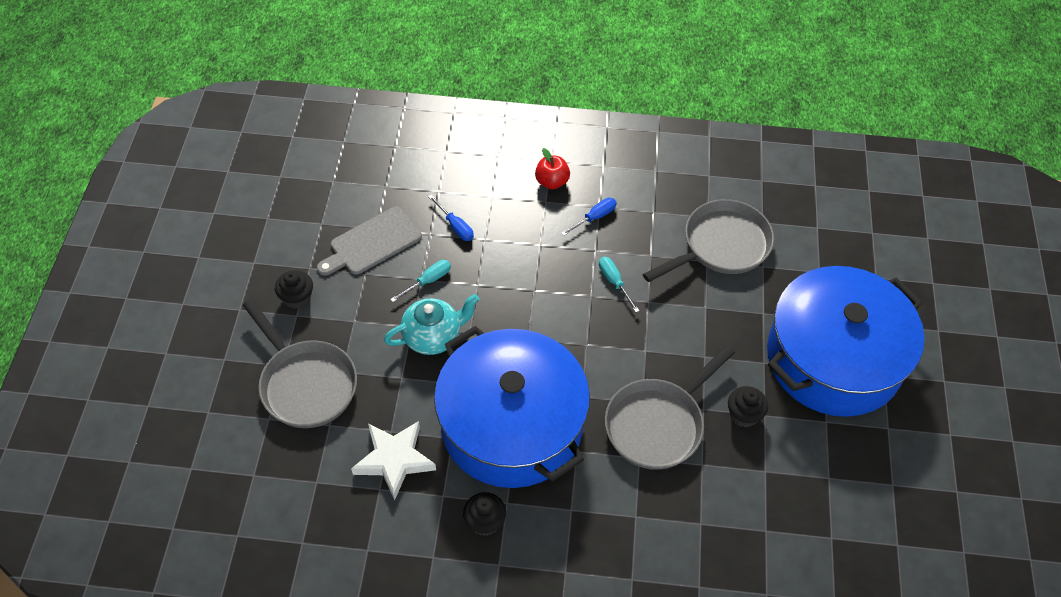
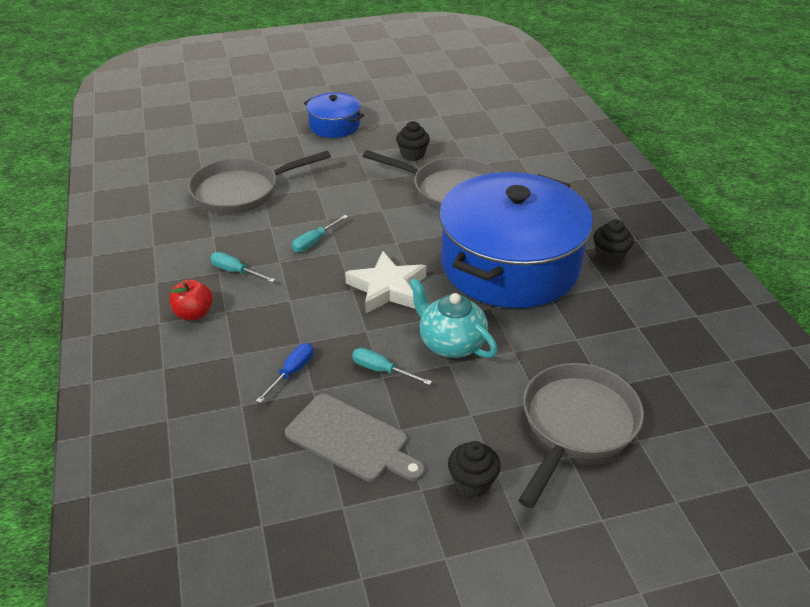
camera: 110 degrees left, 15 degrees down
(394, 460) = (602, 326): white star -> white star (387, 288)
(594, 217) = (236, 272): blue screwdriver -> turquoise screwdriver
(721, 246) = (241, 191): grey pan -> grey pan turned 60 degrees counterclockwise
(833, 359) = (334, 125): blue pot -> blue pot, size x0.46

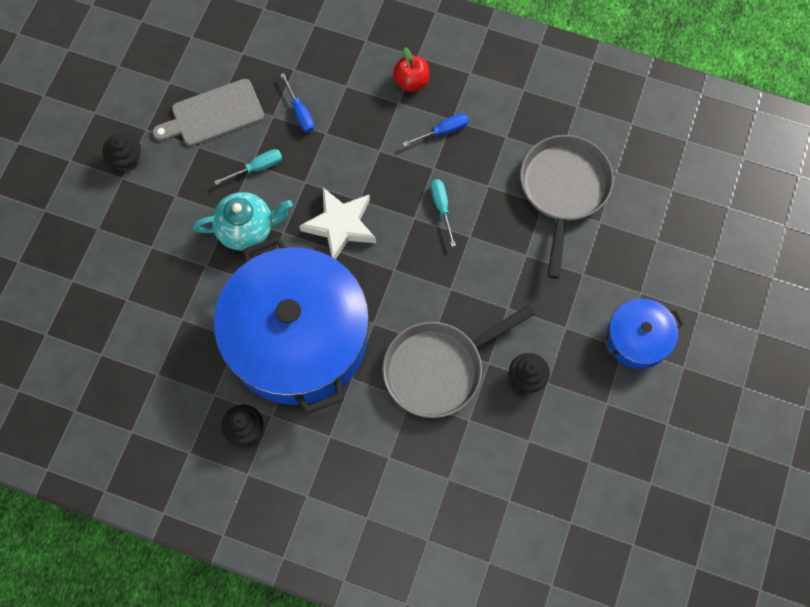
camera: 125 degrees right, 30 degrees up
(236, 272) = (443, 131): turquoise screwdriver -> blue screwdriver
(576, 425) = (114, 252): grey pan -> none

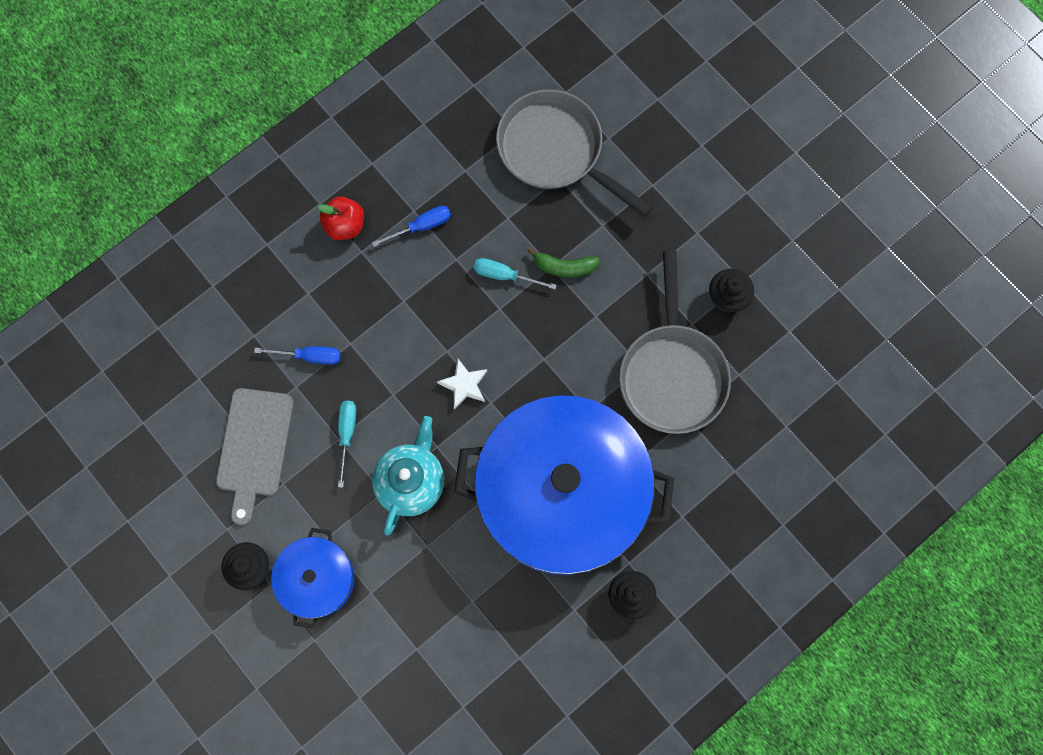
camera: 60 degrees left, 5 degrees up
(340, 225) = (464, 385): white star -> white star, size x0.57
(443, 131) = (421, 226): blue screwdriver -> blue screwdriver turned 60 degrees clockwise
(475, 245) = (564, 267): none -> green banana
(637, 339) = (745, 175): blue pot -> blue pot (317, 579)

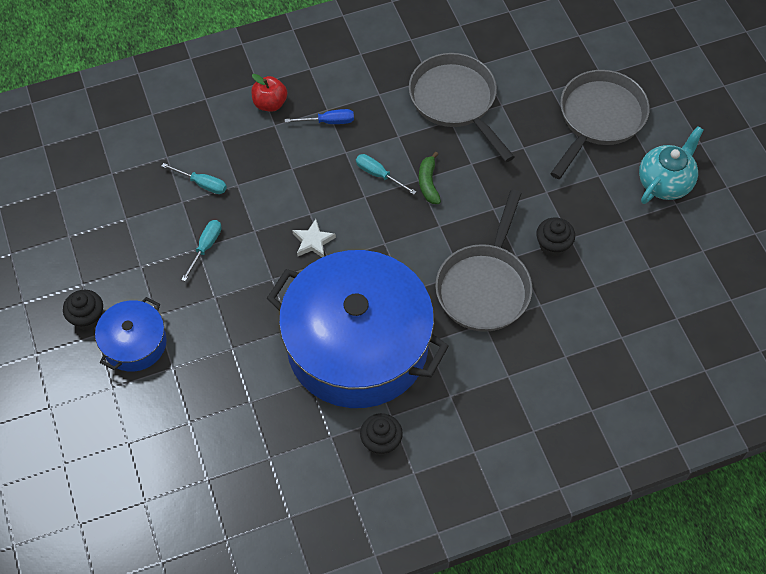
camera: 20 degrees right, 15 degrees down
(254, 447) = (130, 233): grey cutting board -> none
(309, 356) = (202, 184): blue screwdriver -> turquoise screwdriver
(411, 482) = (240, 297): turquoise teapot -> turquoise teapot (665, 182)
(564, 267) = (428, 183): green banana -> green banana turned 60 degrees clockwise
(722, 119) = (599, 119): none -> grey pan

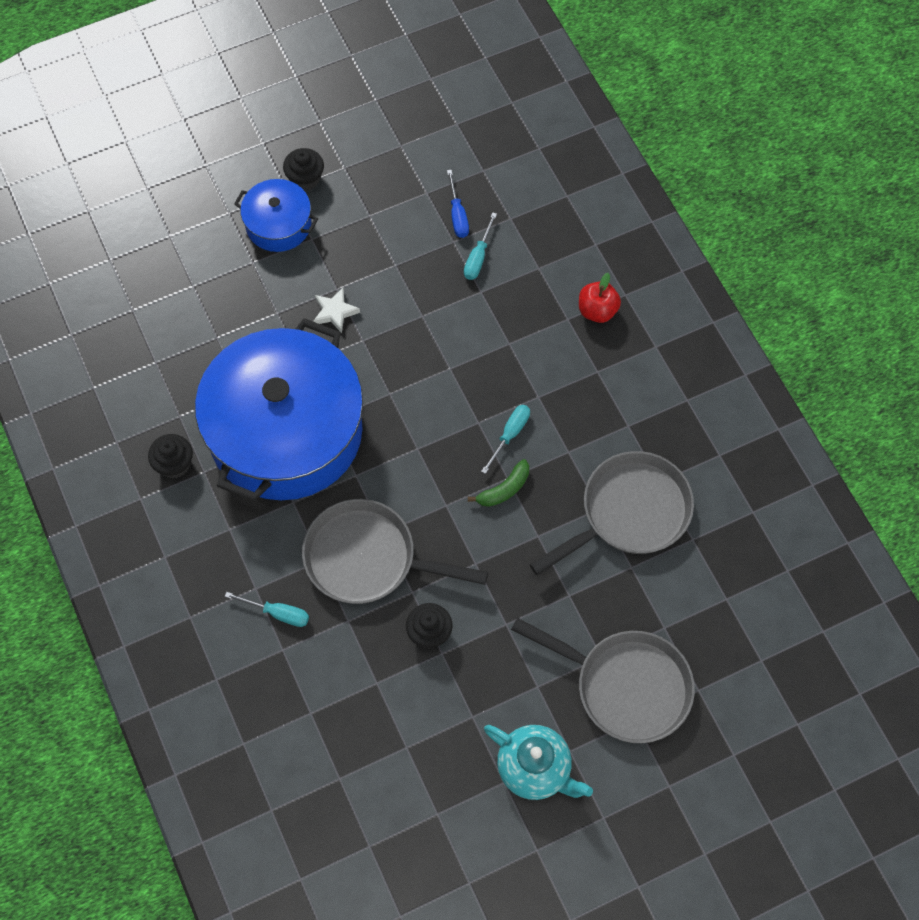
camera: 85 degrees right, 5 degrees up
(205, 247) = (397, 272): turquoise screwdriver -> turquoise screwdriver (277, 613)
(313, 241) = (413, 375): white star -> white star (335, 312)
(328, 122) = (579, 374): blue screwdriver -> blue screwdriver (457, 215)
(428, 183) = (504, 489): green banana -> green banana turned 150 degrees clockwise

